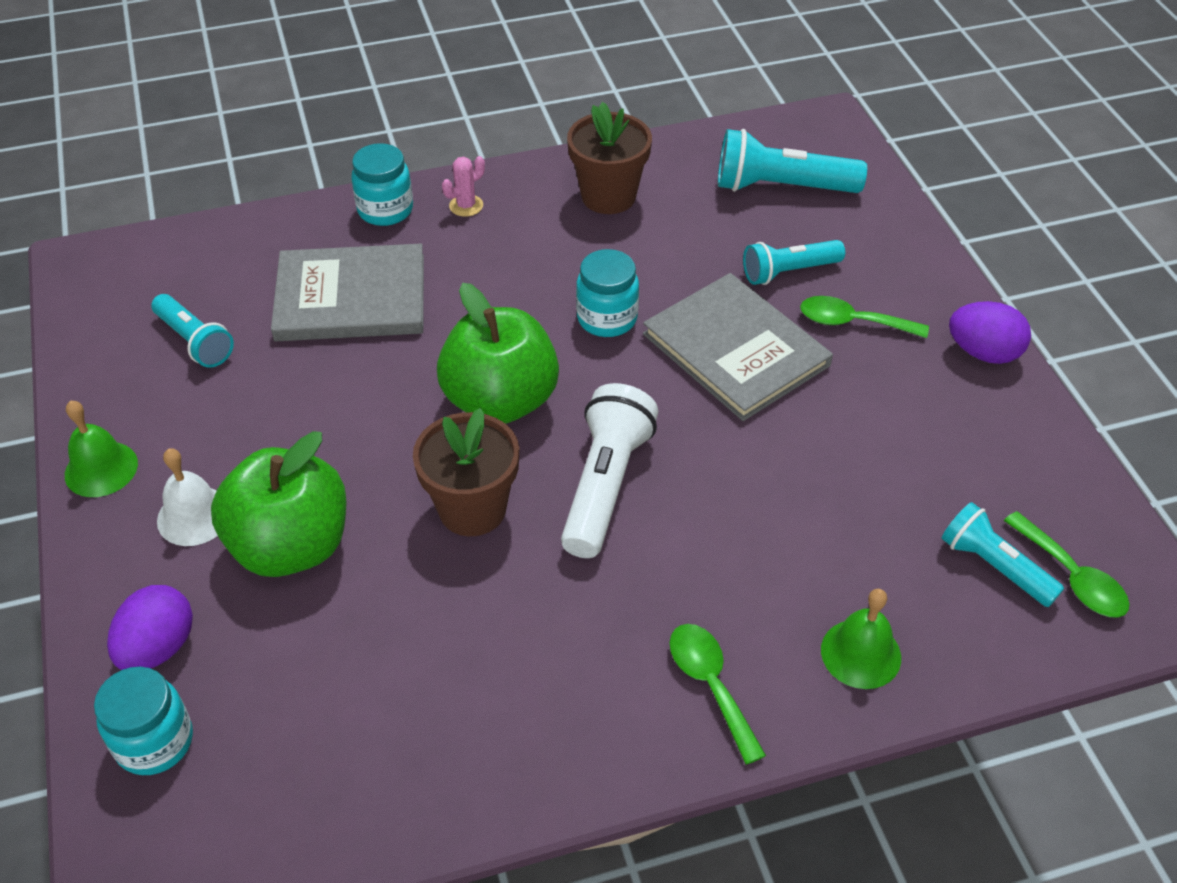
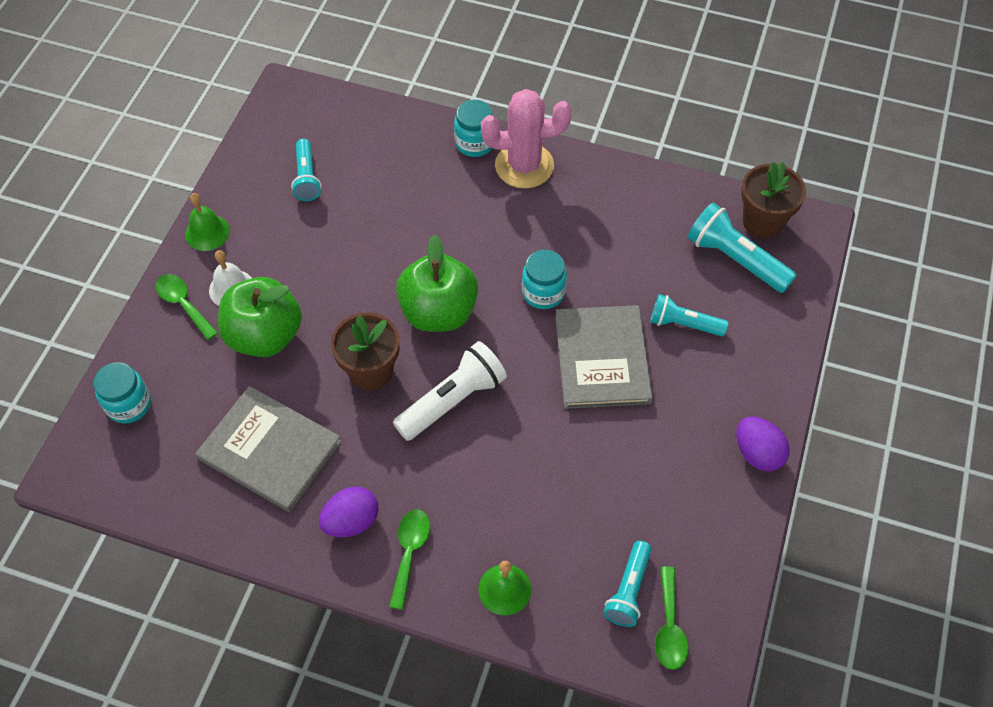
camera: 35 degrees right, 10 degrees up
(158, 647) = (164, 354): purple egg -> purple egg (351, 521)
(351, 297) = (409, 195): grey book -> grey book (270, 450)
(466, 206) = (524, 166): pink cactus -> pink cactus, size x2.41
(608, 196) = (617, 206): brown flower pot -> brown flower pot (762, 222)
(852, 322) = (692, 382): green spoon -> green spoon (183, 304)
(993, 566) = (628, 590): turquoise flashlight -> turquoise flashlight turned 150 degrees counterclockwise

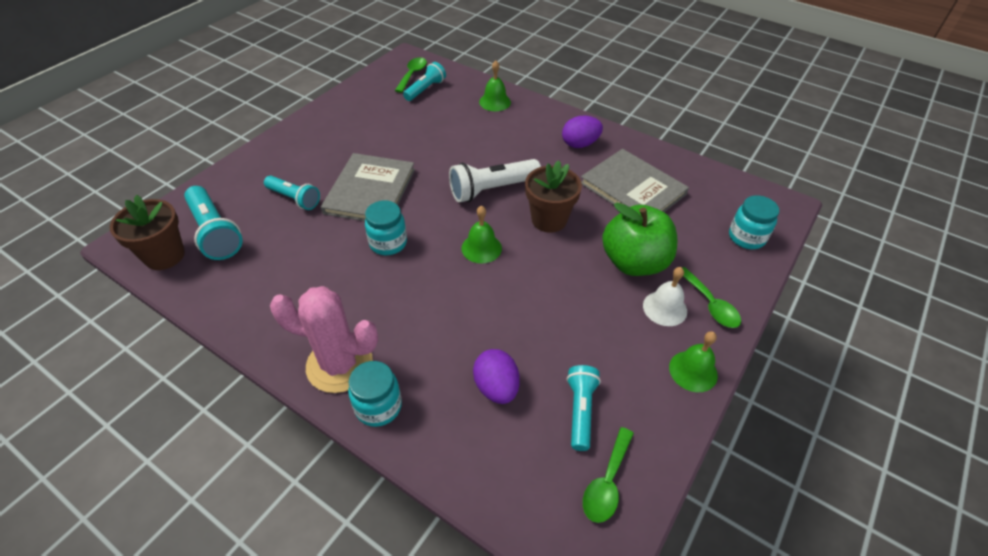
camera: 165 degrees left, 10 degrees down
(410, 552) = (546, 125): green spoon -> green spoon (606, 483)
(439, 312) = (481, 248): green apple -> green bell
(757, 453) = (306, 125): purple egg -> purple egg (496, 387)

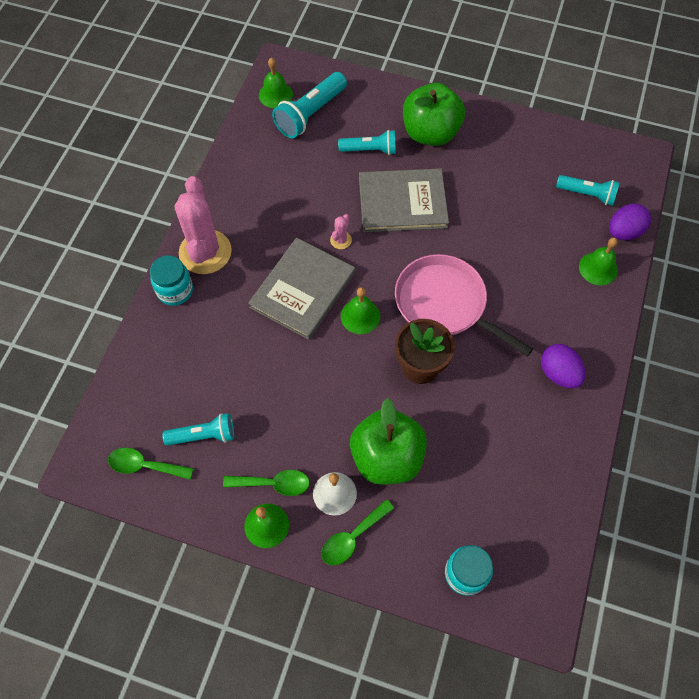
camera: 75 degrees right, 15 degrees up
(164, 256) = (275, 95): brown flower pot -> green bell
(294, 199) = (370, 150): turquoise flashlight -> turquoise flashlight turned 105 degrees counterclockwise
(305, 155) = (430, 133): none -> green apple
(388, 243) = (341, 240): turquoise jar -> pink cactus
(412, 74) = (609, 173): green spoon -> green spoon (273, 484)
(492, 190) = (445, 304): white flashlight -> pink pan
(496, 387) = (211, 367): purple egg -> purple egg (624, 232)
(632, 189) = (501, 442): grey book -> grey book (302, 290)

